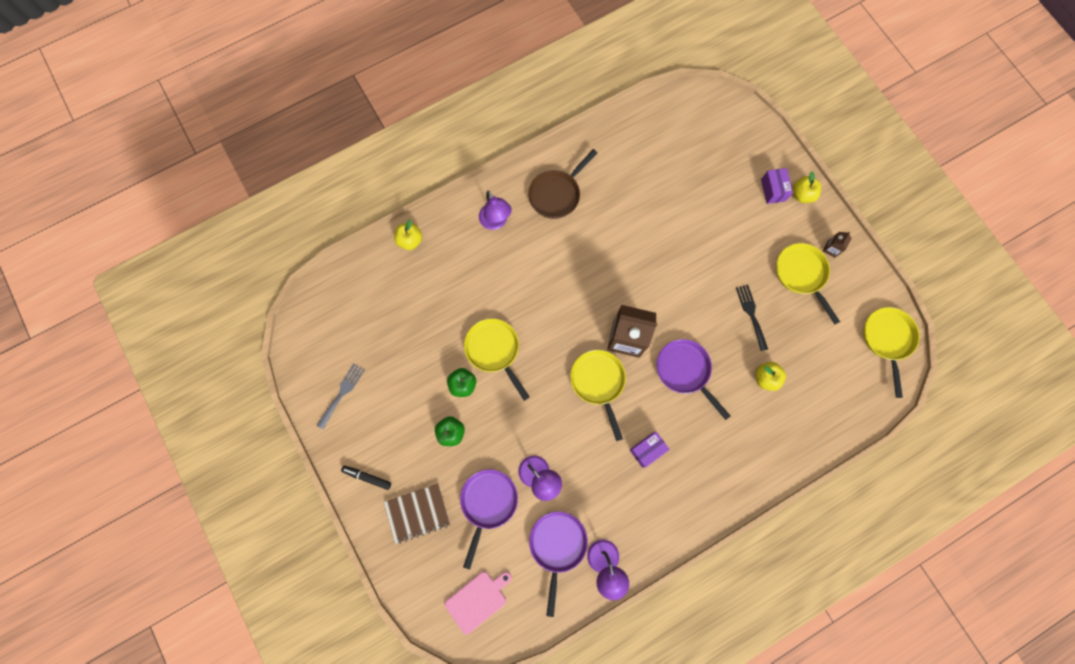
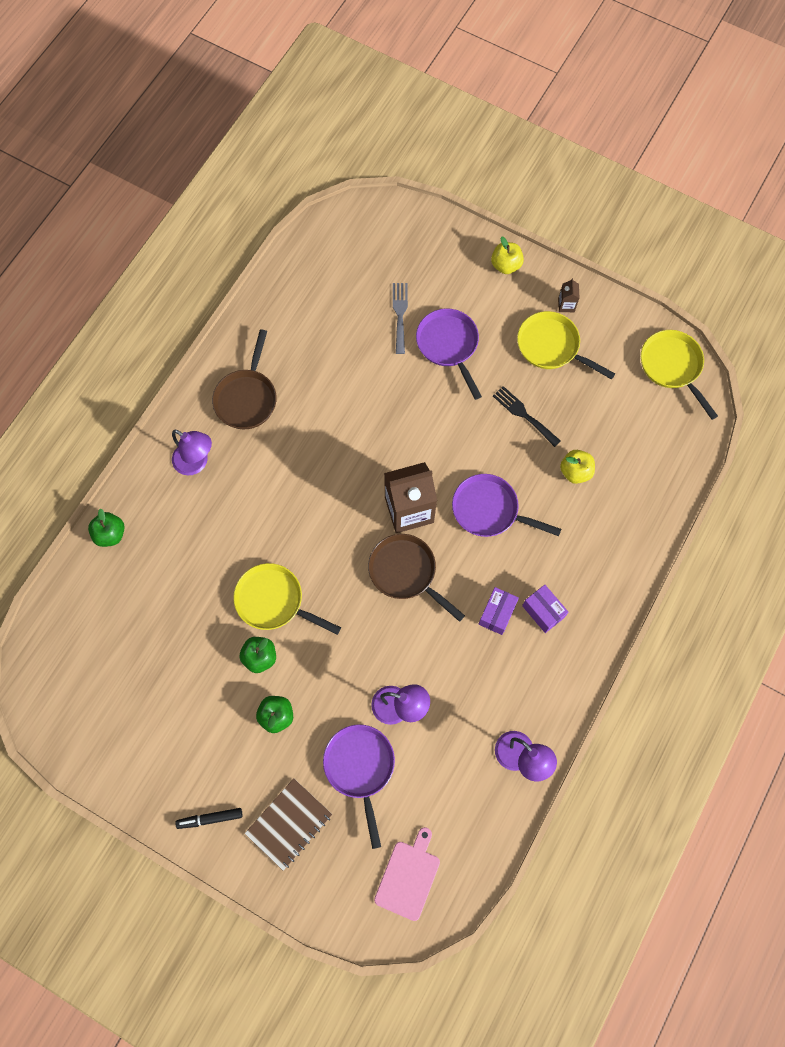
camera: 30 degrees left, 5 degrees down
(342, 393) = (128, 743): grey fork -> grey fork (400, 314)
(410, 240) = (110, 534): yellow apple -> green apple
(557, 545) = (460, 768): purple pan -> purple pan (449, 345)
(598, 382) = (406, 572): yellow pan -> brown pan
(773, 190) = (473, 275): purple box -> purple box (543, 611)

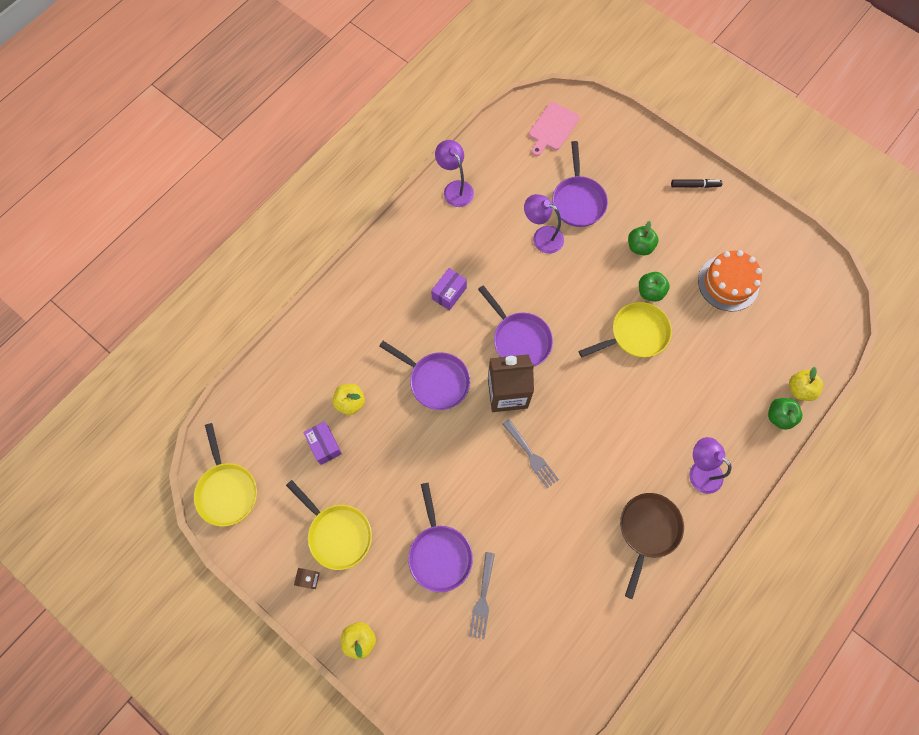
camera: 170 degrees left, 0 degrees up
(86, 568) = (799, 389): none -> yellow apple
(166, 685) = (728, 283): none -> orange cake
(274, 601) = (635, 334): yellow pan -> yellow pan turned 60 degrees counterclockwise
(289, 824) = (636, 173): brown notebook -> none
(373, 449) = (531, 456): none -> grey fork
(406, 572) = (519, 339): brown pan -> purple pan
(524, 414) = (383, 466): black fork -> none
(543, 611) = (410, 289): purple box -> purple box (324, 445)

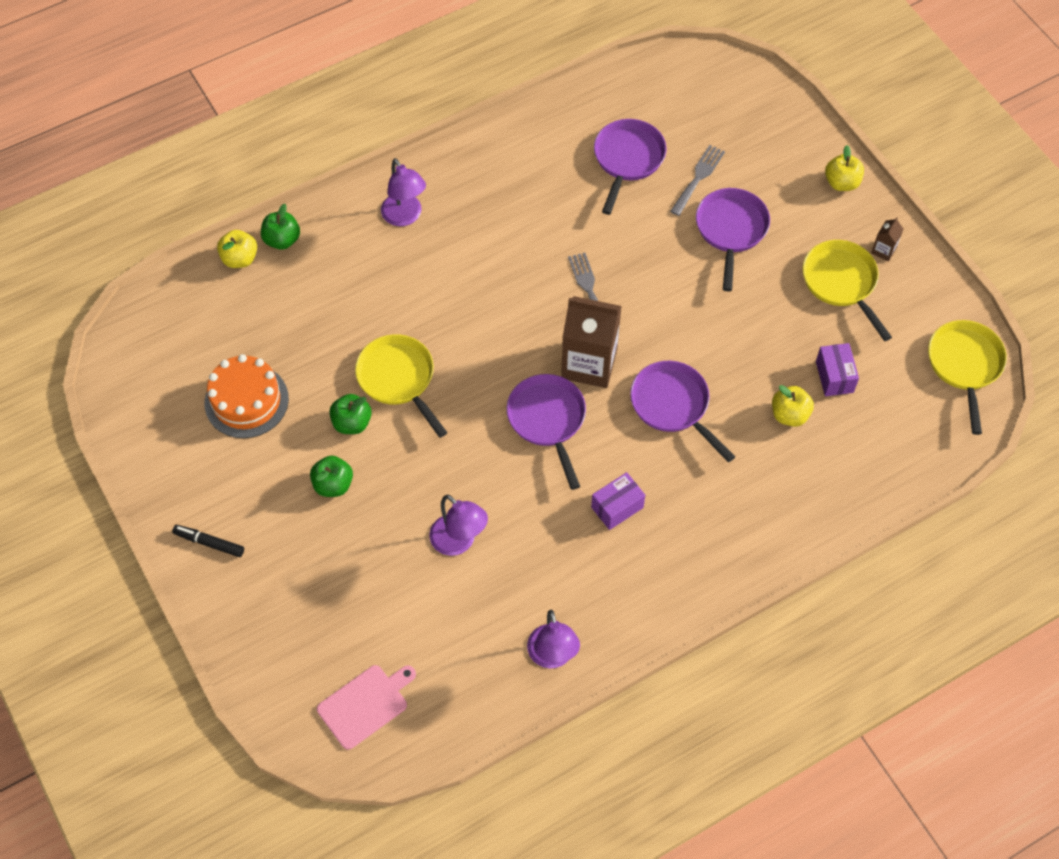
camera: 160 degrees left, 10 degrees down
(578, 201) = (384, 576): purple pan -> purple pan (627, 159)
(635, 334) = (398, 379): yellow pan -> yellow pan turned 60 degrees clockwise
(648, 531) = (492, 182): brown pan -> none

